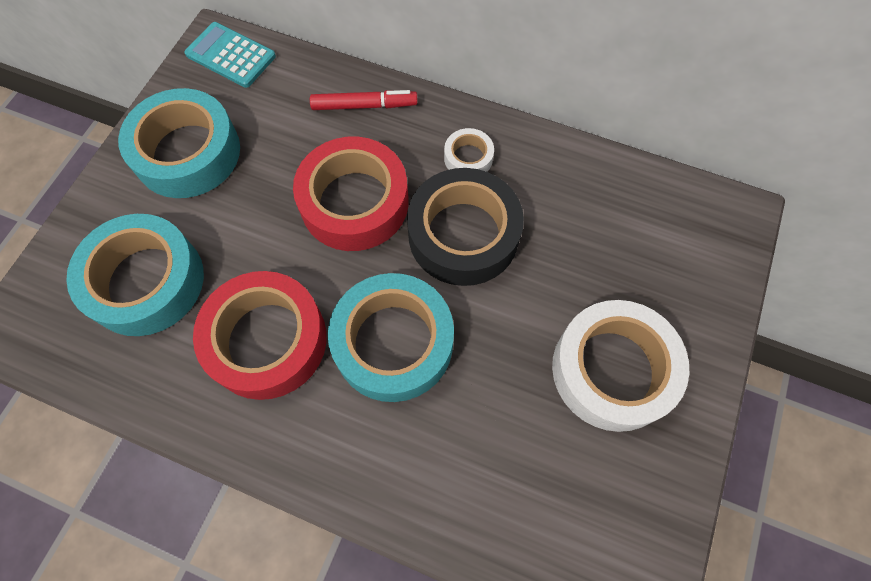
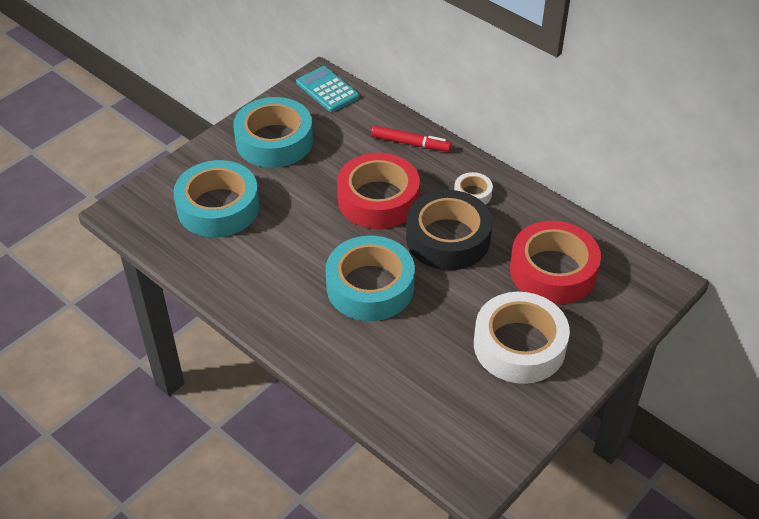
camera: 20 degrees right, 20 degrees down
(267, 340) = (285, 261): red tape -> red tape (553, 271)

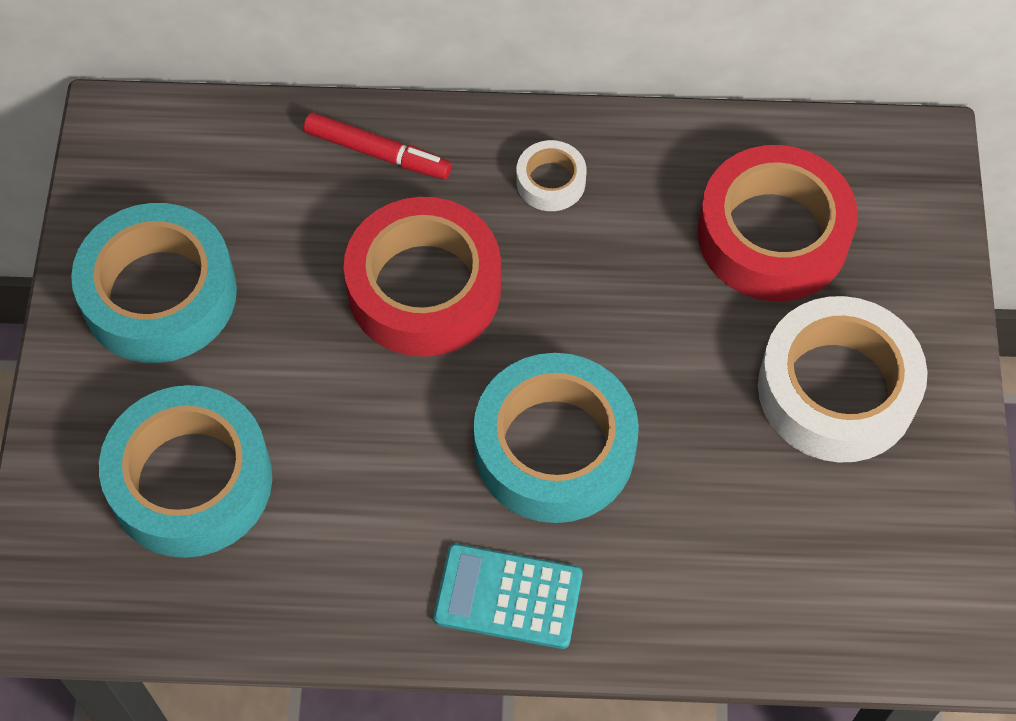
camera: 40 degrees left, 15 degrees up
(327, 90) = (151, 138): turquoise calculator -> turquoise calculator (508, 596)
(410, 143) = (378, 153): red marker -> red marker turned 45 degrees clockwise
(448, 238) = (586, 284): black tape -> none

